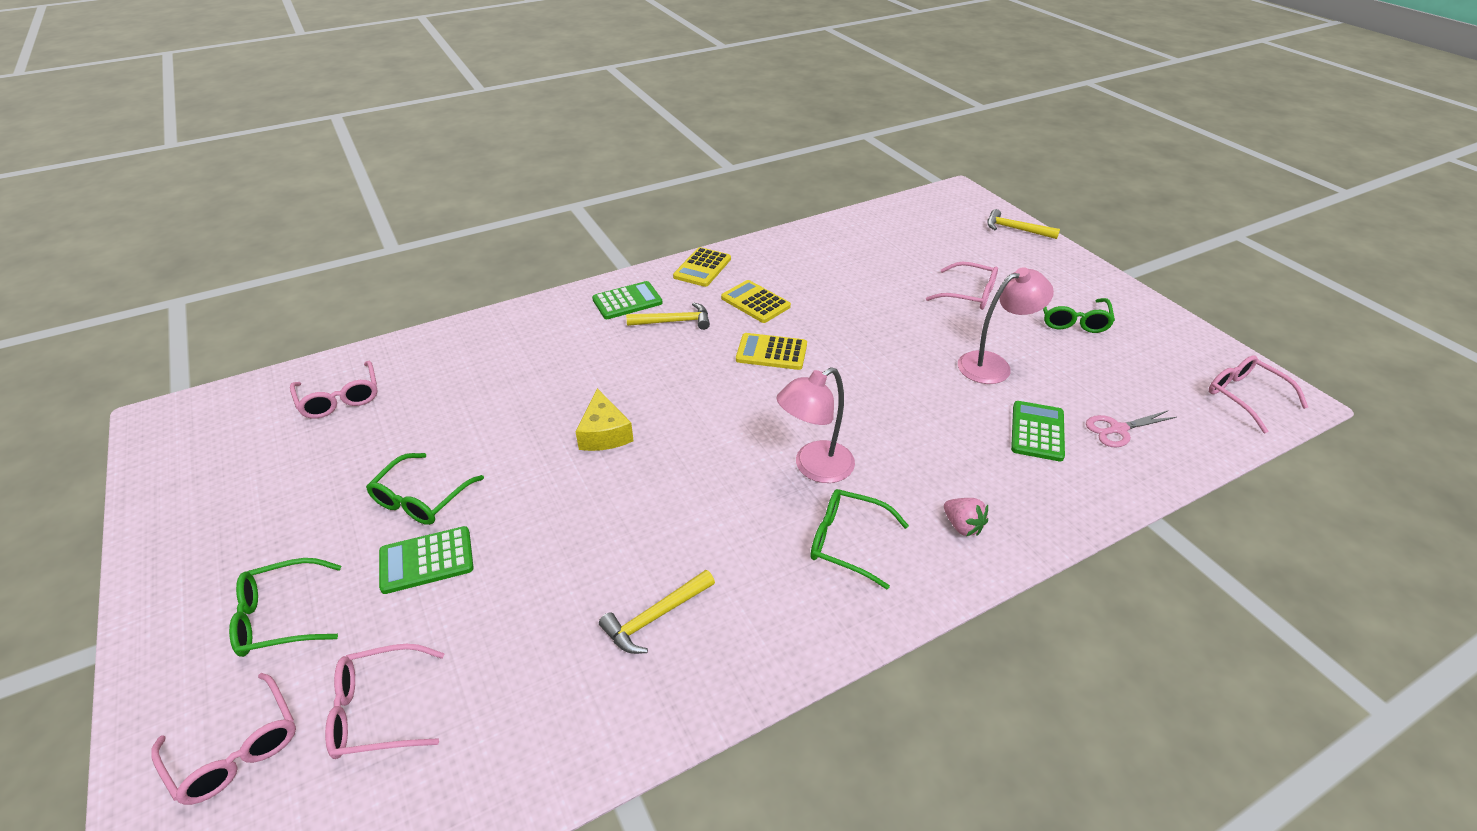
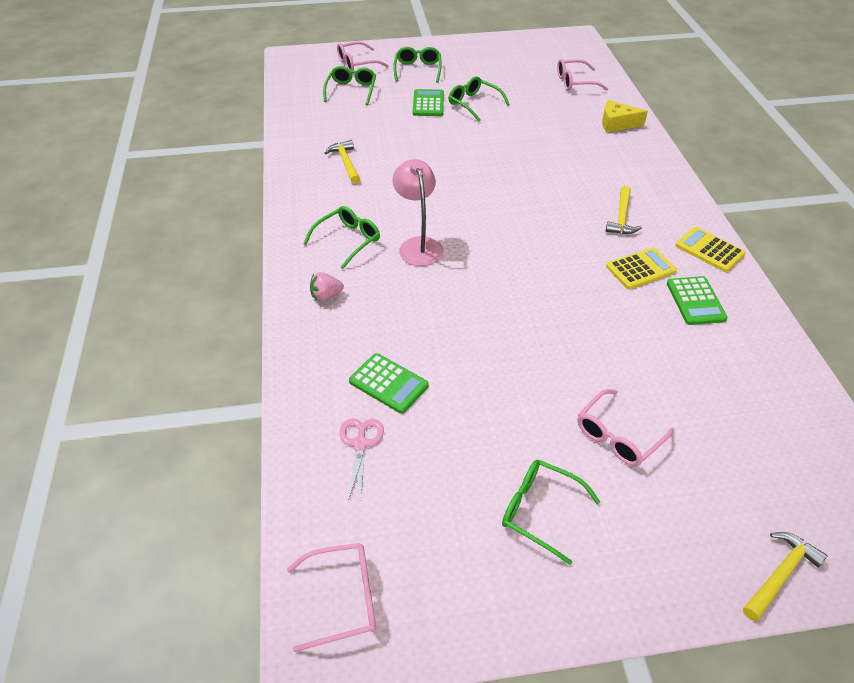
camera: 110 degrees right, 5 degrees up
(378, 710) = (351, 90): pink glasses -> green glasses
(604, 433) = (498, 166): yellow cheese -> yellow cheese (617, 124)
(627, 301) = (659, 199): green calculator -> green calculator (695, 301)
(771, 352) = (560, 259): yellow calculator -> none
(993, 365) = (488, 397): pink lamp -> none

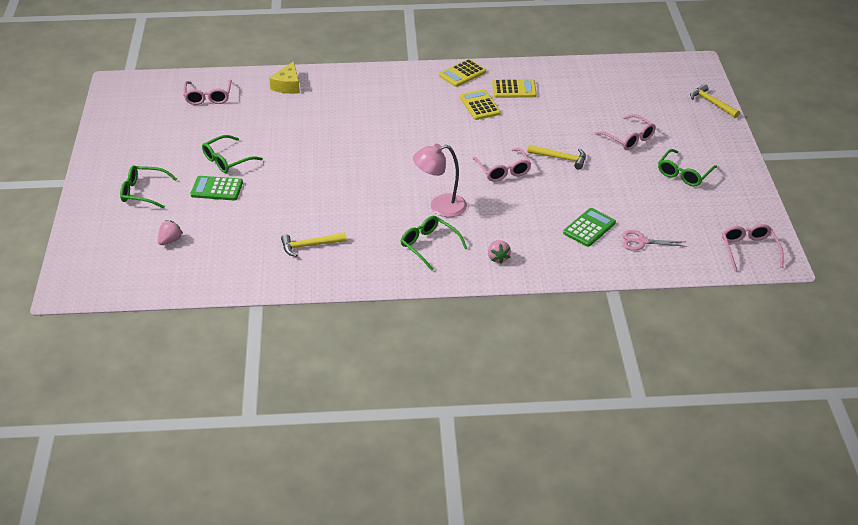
camera: 85 degrees left, 5 degrees down
(351, 90) = (170, 240): green glasses -> pink strawberry
(357, 63) = (110, 236): pink glasses -> pink glasses (503, 170)
(621, 217) = (419, 104): yellow hammer -> yellow hammer (560, 158)
(695, 301) = (514, 89): green calculator -> yellow calculator

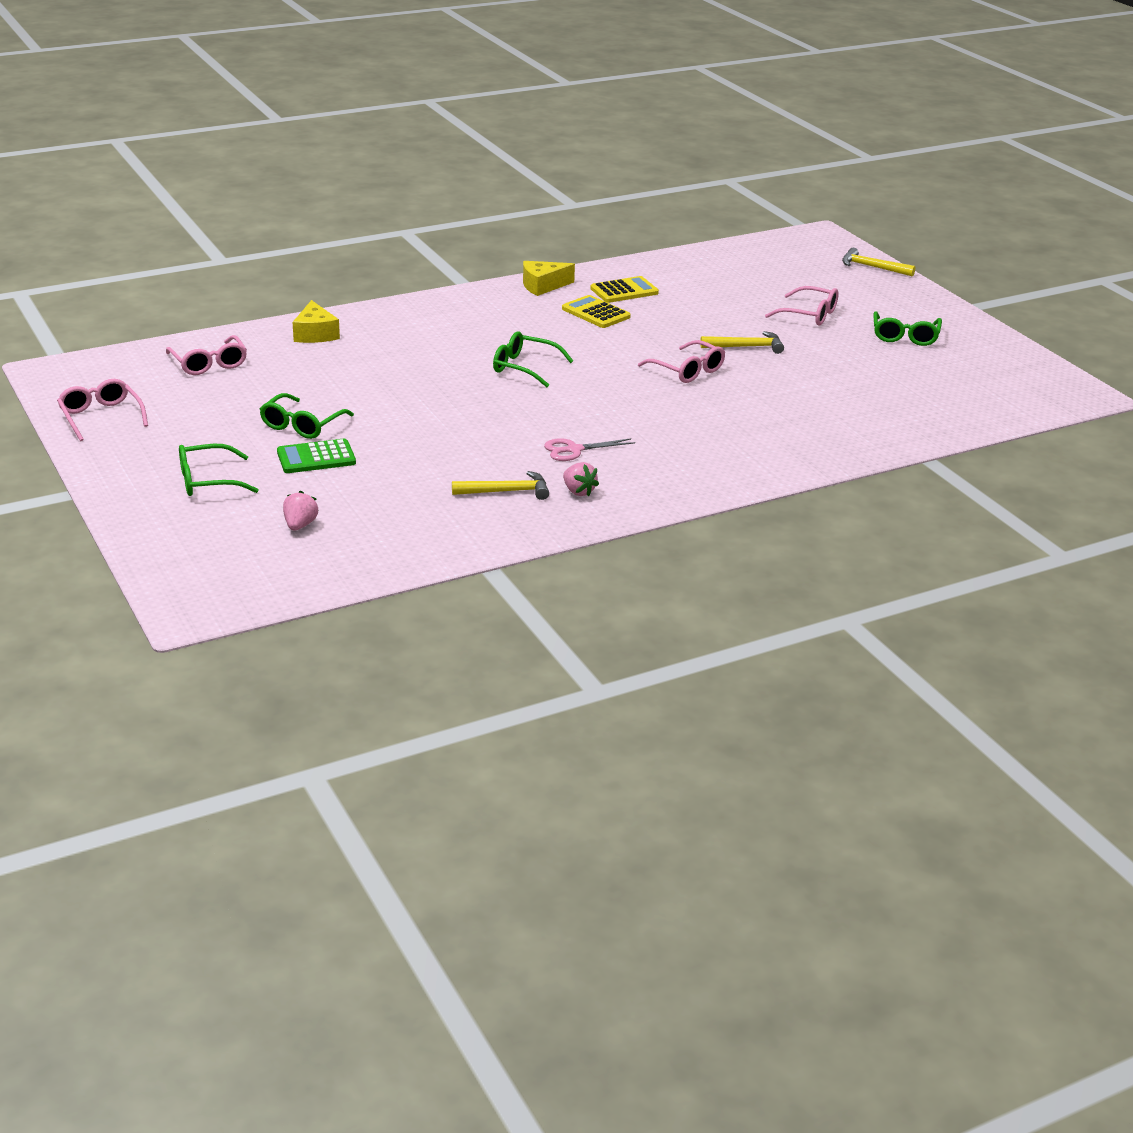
camera: 25 degrees left, 10 degrees down
(309, 245) = (507, 491): yellow hammer -> yellow hammer turned 150 degrees counterclockwise
(429, 245) = (665, 460): green glasses -> green glasses (524, 367)
(440, 207) = (642, 420): pink lamp -> none
(462, 73) = (543, 286): yellow calculator -> yellow cheese
(498, 258) = (764, 456): pink strawberry -> pink strawberry (578, 491)
(589, 228) = (846, 406): green calculator -> none
(641, 242) = (919, 407): pink scissors -> pink scissors (574, 450)
(749, 250) = (1045, 392): pink glasses -> pink glasses (101, 417)

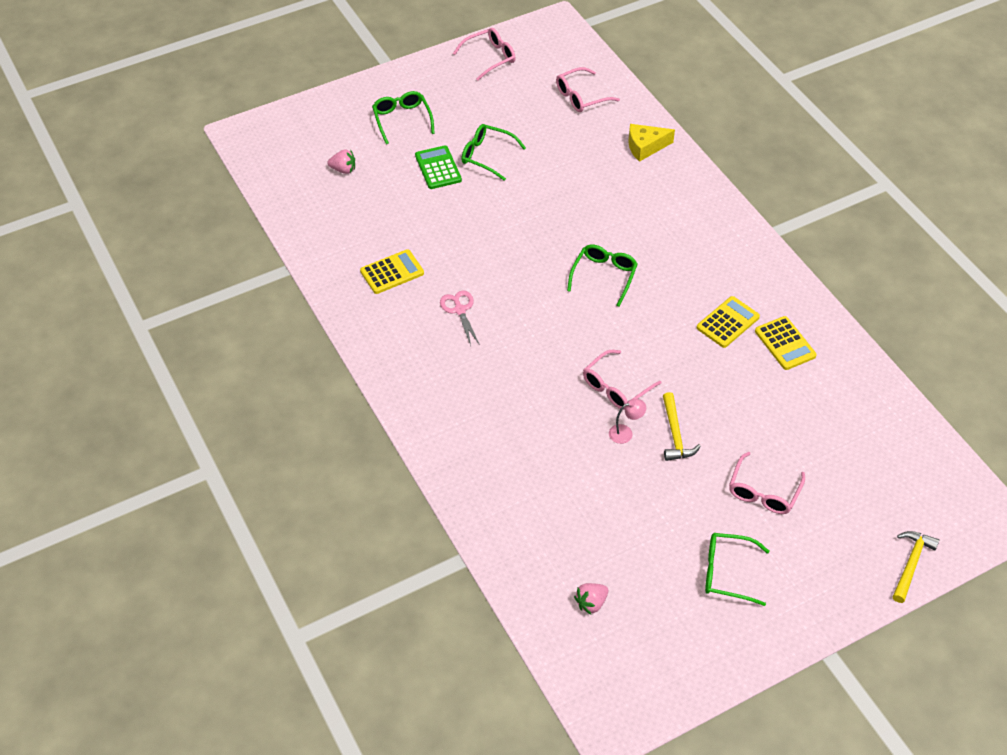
camera: 90 degrees right, 20 degrees up
(507, 491) = (392, 272): yellow hammer -> yellow calculator
(543, 286) = (781, 284): yellow cheese -> none
(578, 491) = (393, 313): pink strawberry -> pink strawberry (591, 603)
(748, 369) = (625, 432): none -> pink lamp

